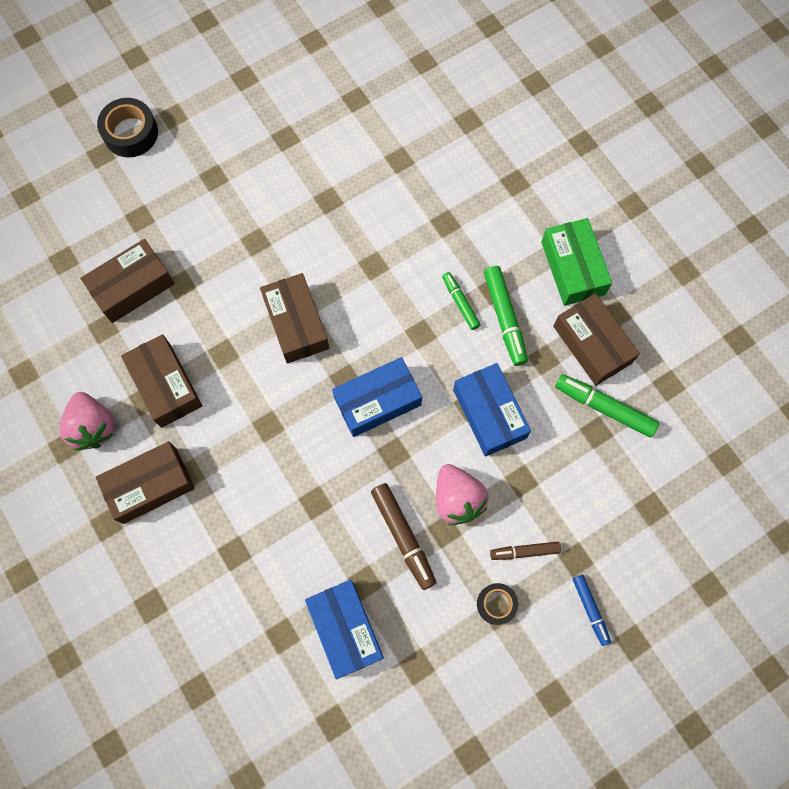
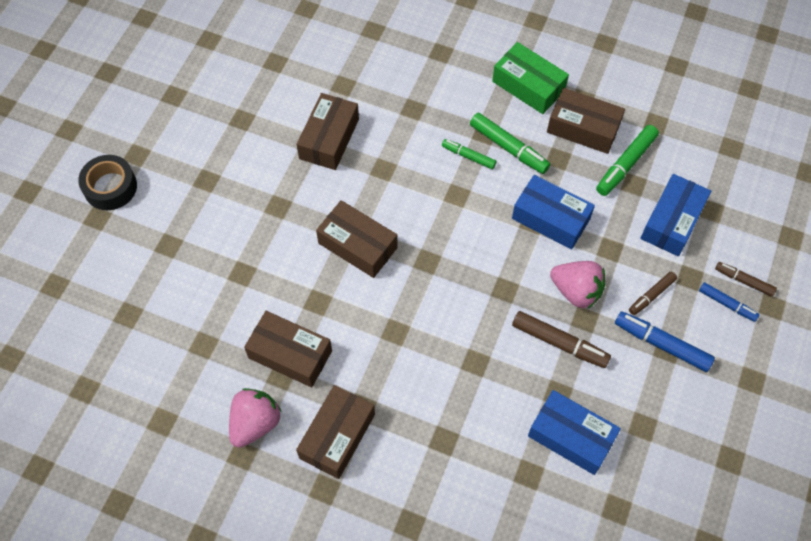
camera: 35 degrees left, 10 degrees down
(93, 427) = (255, 423): pink strawberry -> pink strawberry turned 90 degrees counterclockwise
(132, 287) = (203, 299): brown box -> brown box (329, 139)
(377, 401) = (463, 261): blue box -> blue box (672, 221)
(496, 604) = (662, 344): black tape -> blue marker
(604, 407) = (625, 164): green marker -> green marker turned 45 degrees counterclockwise
(625, 599) = (744, 281): none -> brown marker

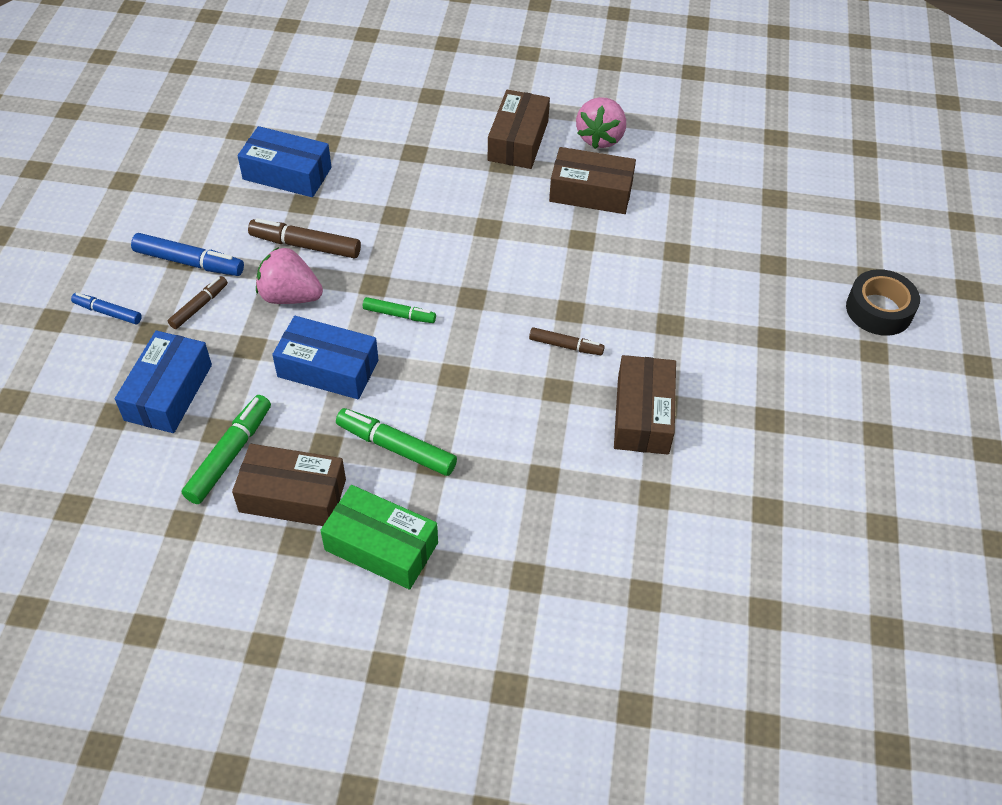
camera: 165 degrees right, 10 degrees down
(357, 245) = (558, 299): brown box -> none
(468, 156) = (449, 426): green marker -> green marker (399, 315)
(744, 281) = (83, 340): brown marker -> brown marker (566, 346)

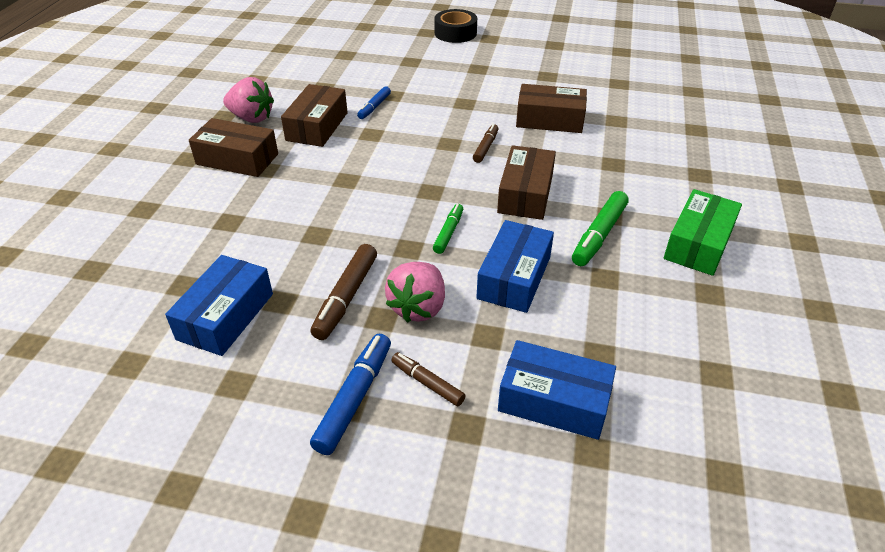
camera: 85 degrees left, 10 degrees down
(108, 312) = (431, 477): blue marker -> blue marker (374, 107)
(230, 454) = (627, 343): green marker -> none
(292, 495) = (663, 297): brown box -> brown box (525, 194)

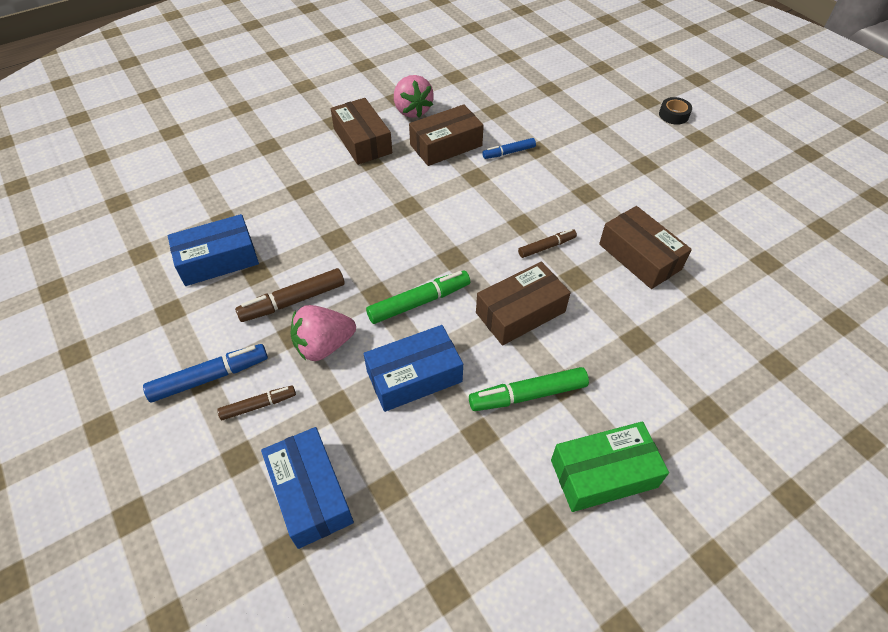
camera: 45 degrees right, 10 degrees up
(427, 383) = (258, 405): brown marker -> brown marker turned 75 degrees clockwise
(448, 232) = (419, 302): green marker -> green marker, size x1.61
(455, 33) = (673, 115): black tape -> black tape, size x0.62

